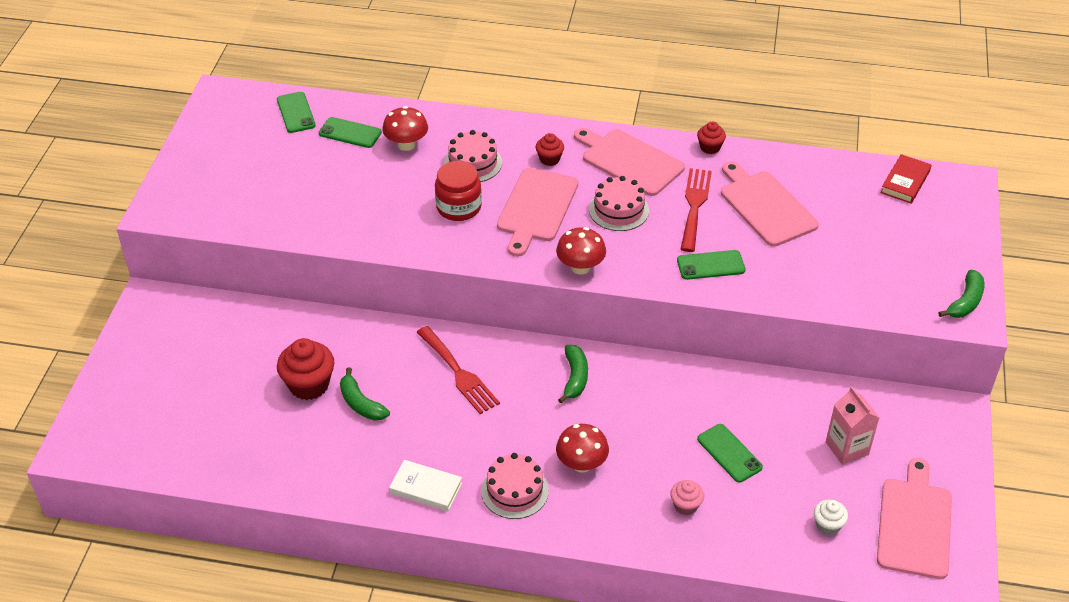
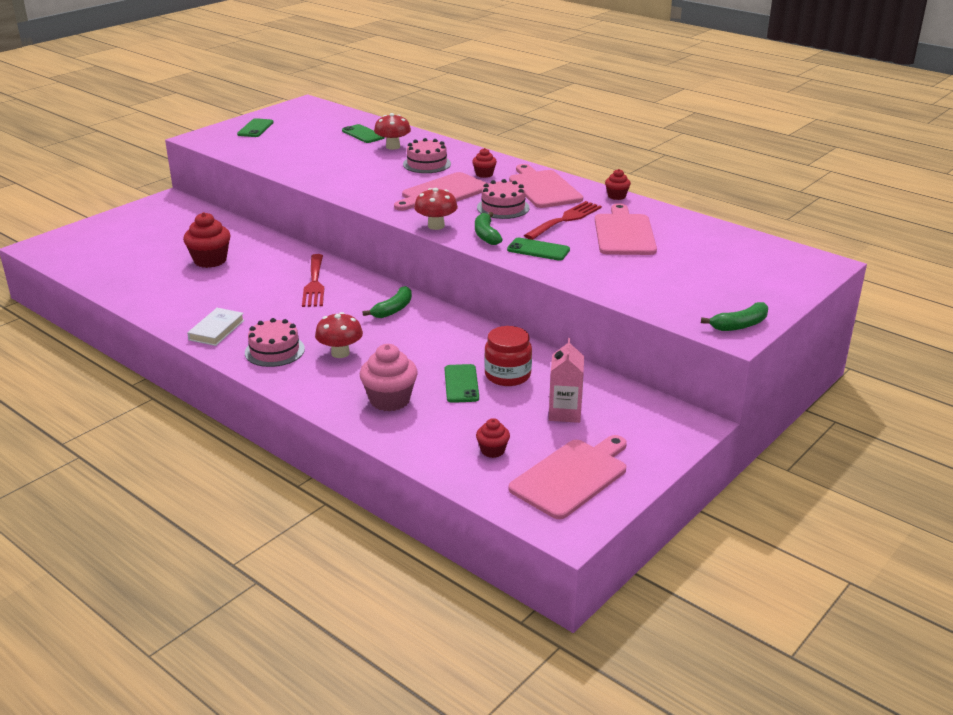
camera: 30 degrees right, 15 degrees down
(296, 113) = (341, 119): green phone -> green phone (255, 128)
(361, 403) = (230, 278): green banana -> green banana (486, 235)
(426, 488) = (216, 330): white book -> white book turned 60 degrees clockwise
(459, 207) = (388, 180): red jar -> red jar (507, 375)
(685, 505) = (390, 400): pink cupcake -> pink cupcake, size x1.81
(828, 525) = (492, 450): white cupcake -> red cupcake
(905, 182) = (766, 250): red book -> none

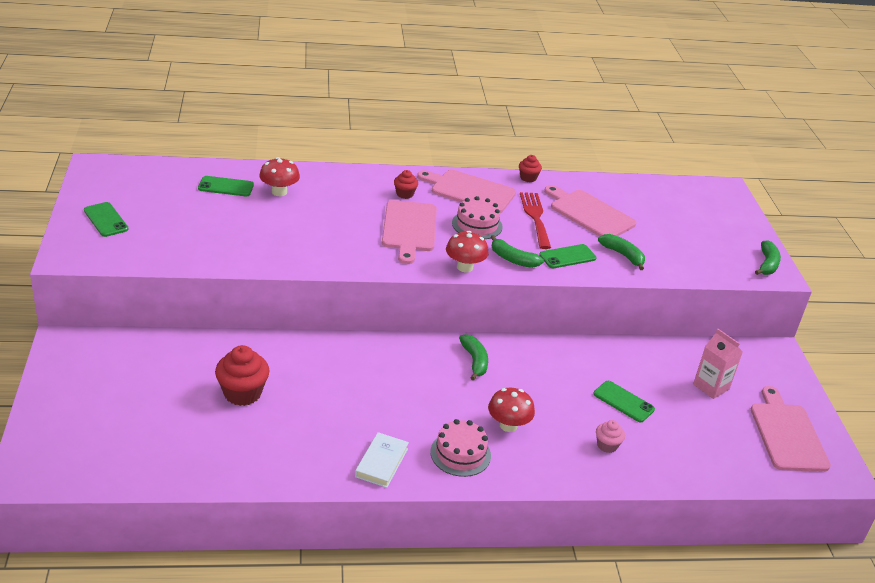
camera: 50 degrees left, 5 degrees up
(216, 330) = (381, 462): white book -> white book turned 45 degrees clockwise
(314, 283) = (374, 369): red fork -> none
(390, 400) = (607, 445): pink cupcake -> pink cupcake, size x0.55
(427, 164) = (342, 201): pink cake -> none
(492, 450) = (724, 444): red cupcake -> none
(507, 375) = (636, 376): red jar -> none
(594, 267) = (623, 255): none -> green banana

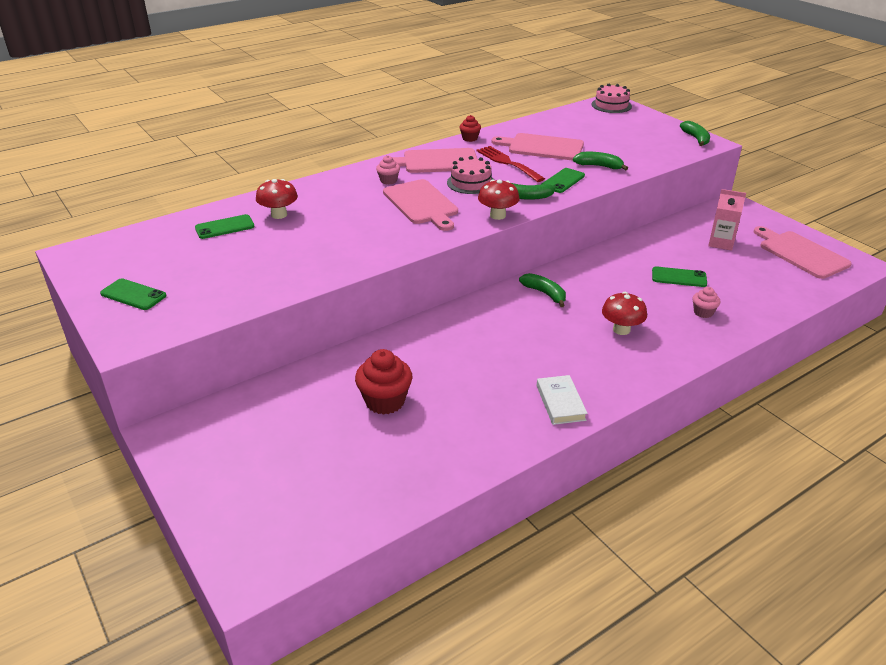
camera: 25 degrees left, 0 degrees up
(405, 194) = (388, 180): red cupcake -> pink cupcake
(460, 454) = (611, 367): pink cake -> pink cake (611, 105)

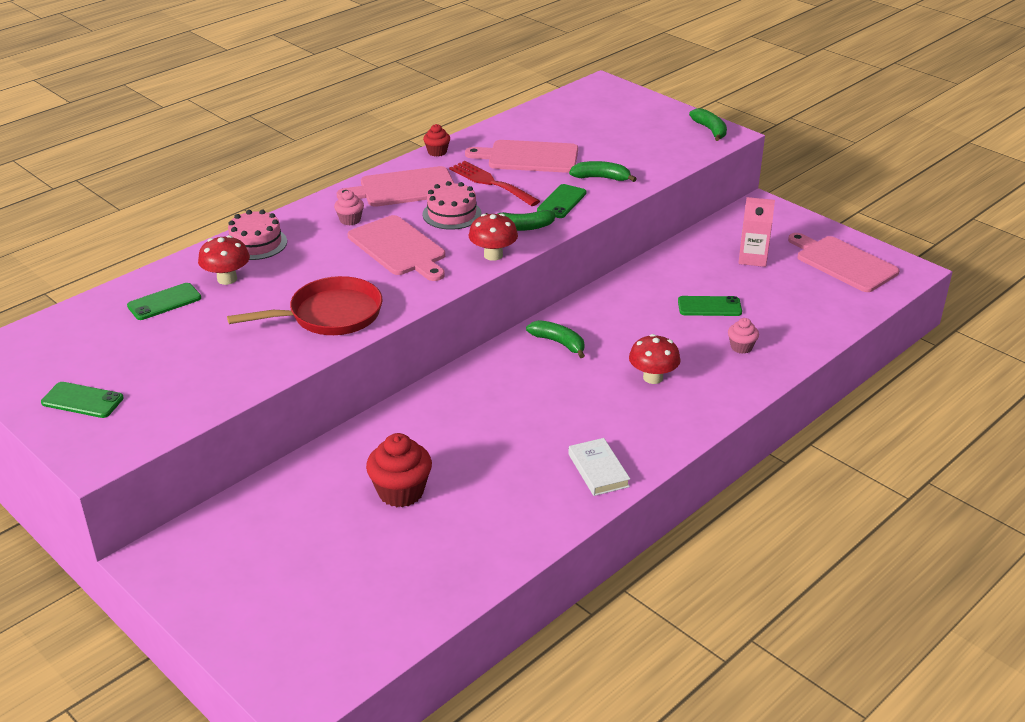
camera: 10 degrees left, 0 degrees up
(352, 249) = (330, 315): none -> red pan
(611, 105) = (603, 90): pink cake -> pink cake (256, 243)

